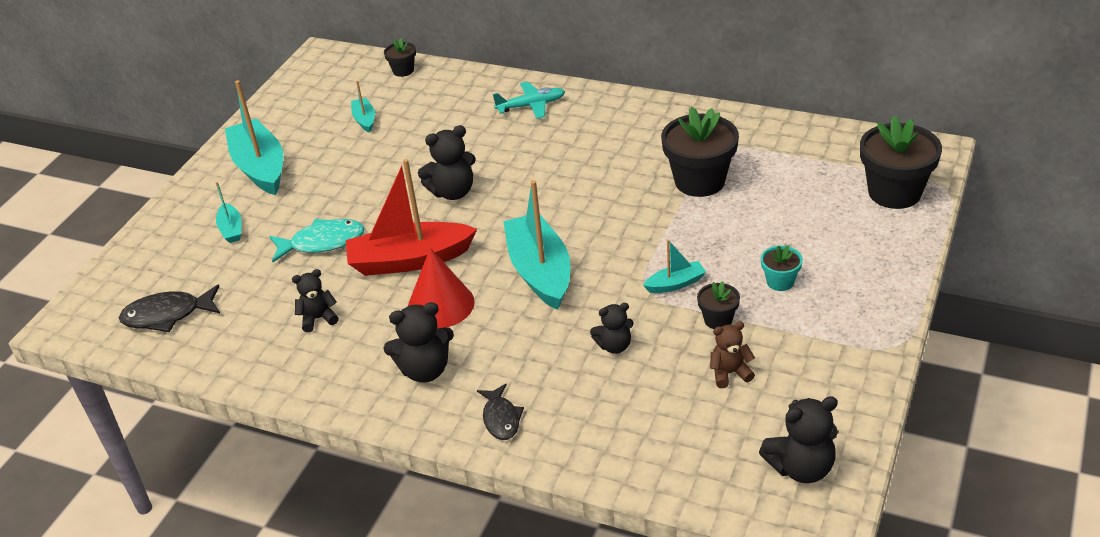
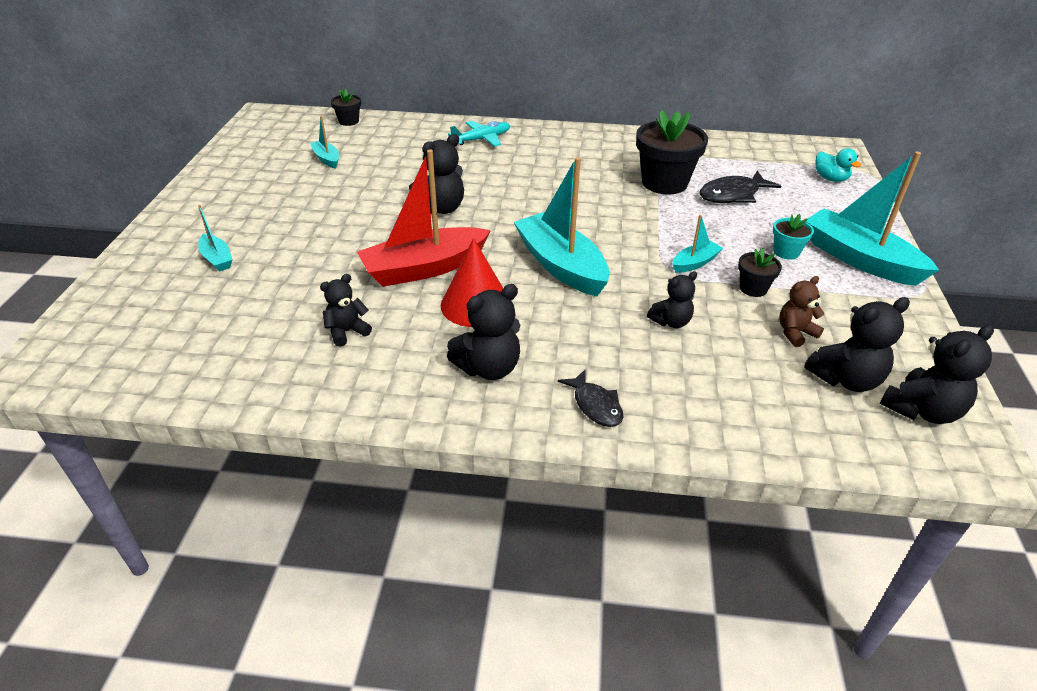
camera: 20 degrees left, 0 degrees up
(167, 315) = (165, 348): black fish -> black fish (732, 195)
(260, 167) = (231, 204): turquoise boat -> turquoise boat (859, 259)
(322, 242) = (324, 261): turquoise fish -> none
(748, 427) = (846, 379): none -> black teddy bear
(894, 192) = (830, 179): black flower pot -> turquoise duck

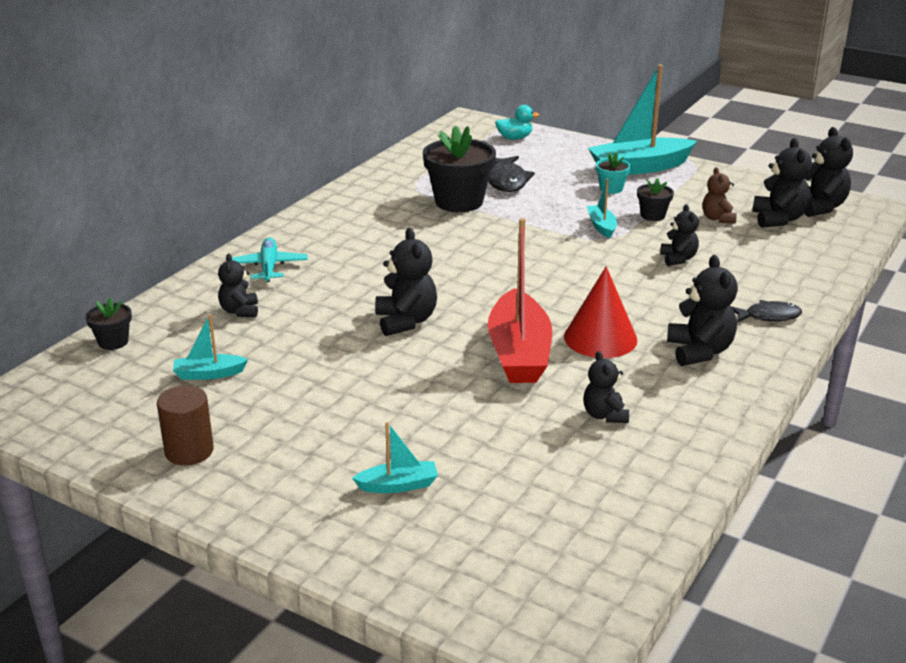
camera: 65 degrees left, 10 degrees down
(235, 178) = (189, 451): none -> brown cylinder
(412, 147) = (240, 311): none -> black teddy bear
(561, 265) = (564, 283): turquoise boat -> none

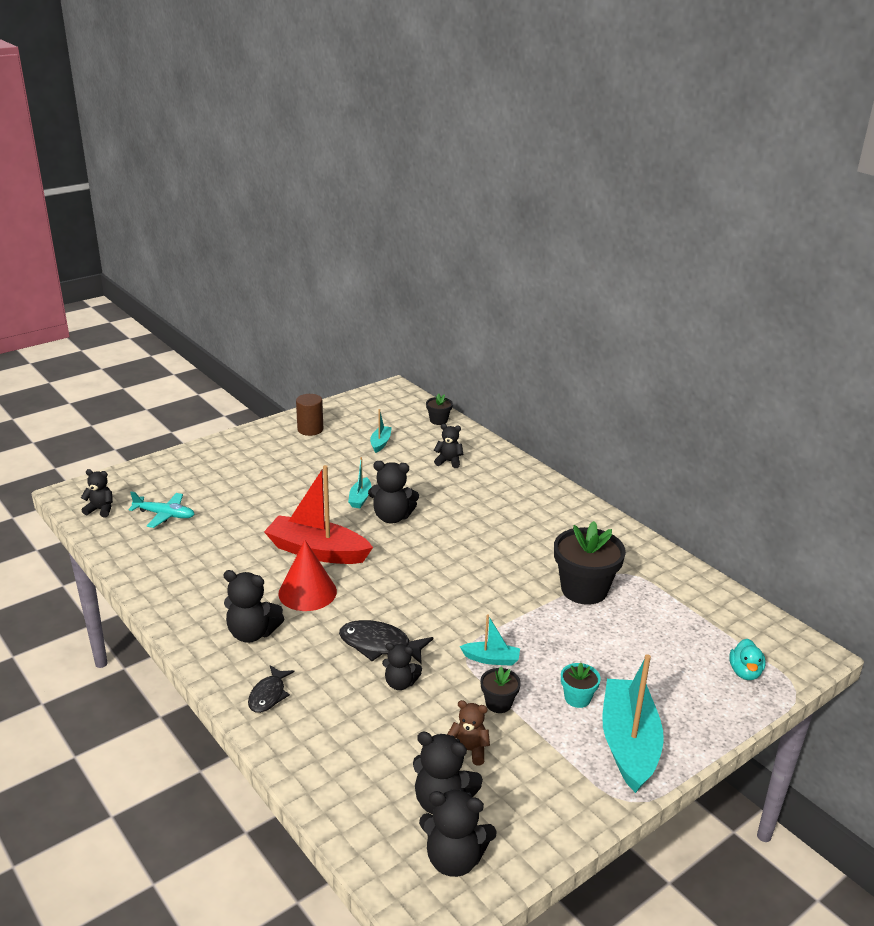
camera: 110 degrees right, 0 degrees up
(269, 267) = (506, 480): turquoise plane -> turquoise plane (164, 515)
(398, 485) = (226, 479): turquoise boat -> turquoise boat (360, 498)
(506, 181) = (623, 631): black fish -> black fish (379, 645)
(604, 415) = (220, 563): black teddy bear -> black teddy bear (100, 510)

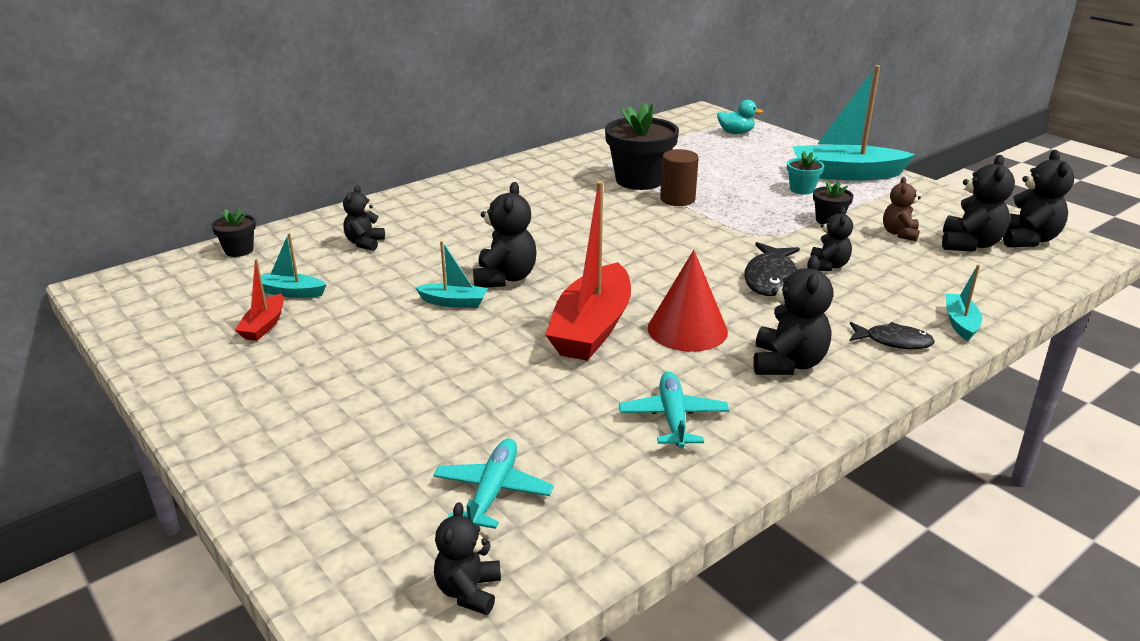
camera: 90 degrees left, 0 degrees up
(206, 577) = (673, 418): none -> turquoise plane
(310, 429) = (215, 358): brown cylinder -> brown cylinder (677, 199)
(342, 439) = (264, 326): none -> red boat
(491, 659) = (766, 223): turquoise boat -> turquoise boat (960, 323)

